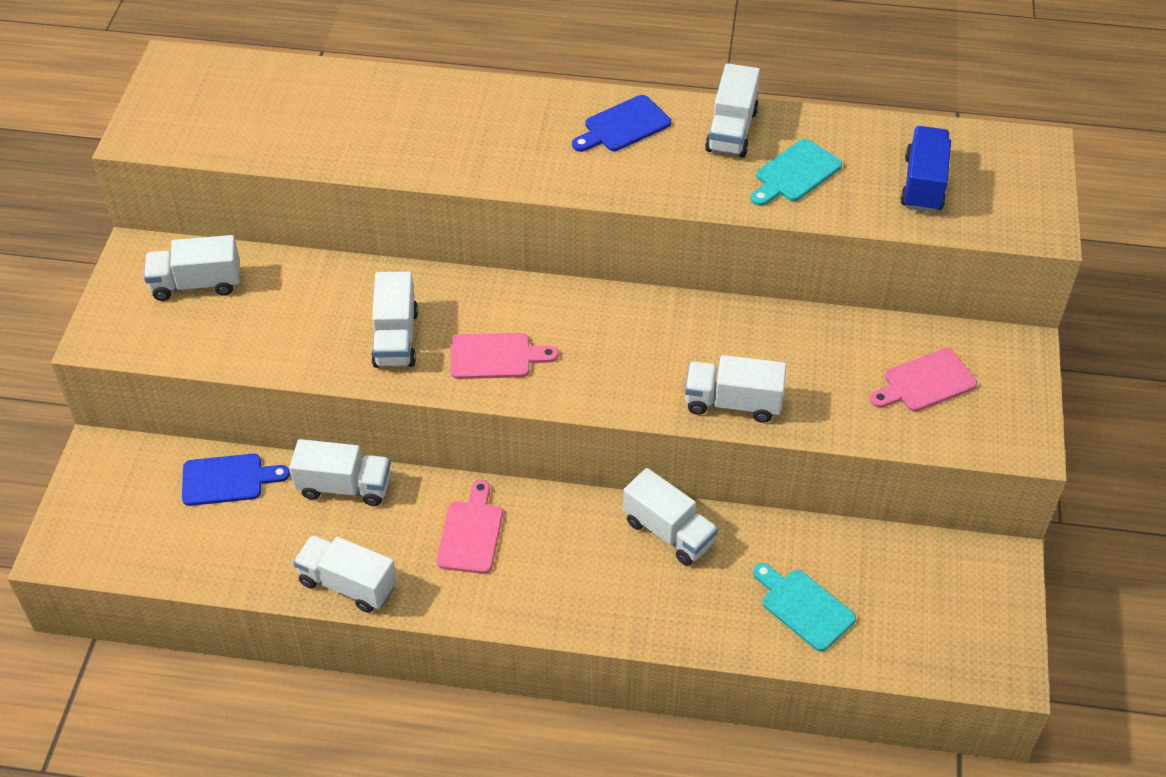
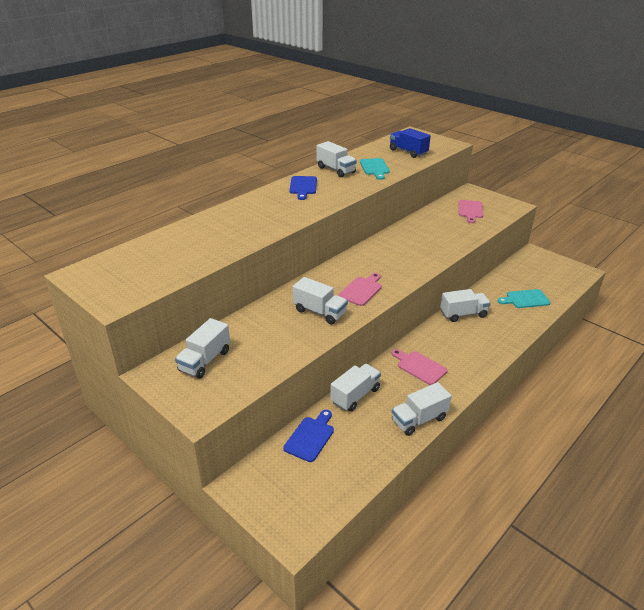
camera: 55 degrees left, 15 degrees down
(733, 403) = (445, 248): white truck -> none

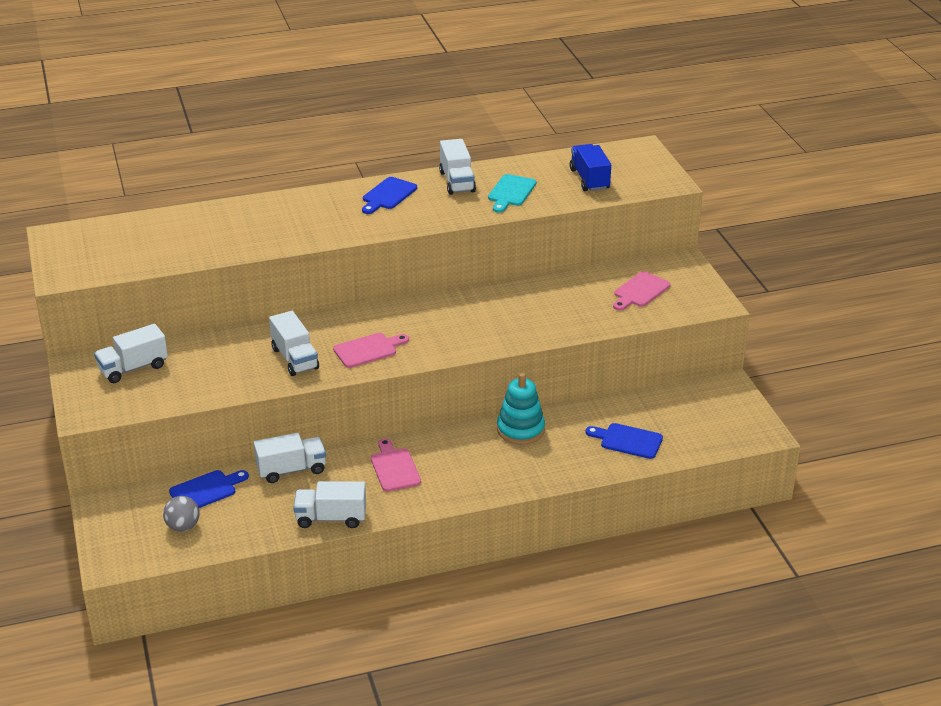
camera: 30 degrees right, 0 degrees up
(322, 474) = (183, 527): none -> grey ball
(463, 314) = (520, 430): white truck -> turquoise stacking toy
(525, 299) = (628, 440): turquoise cutting board -> blue cutting board

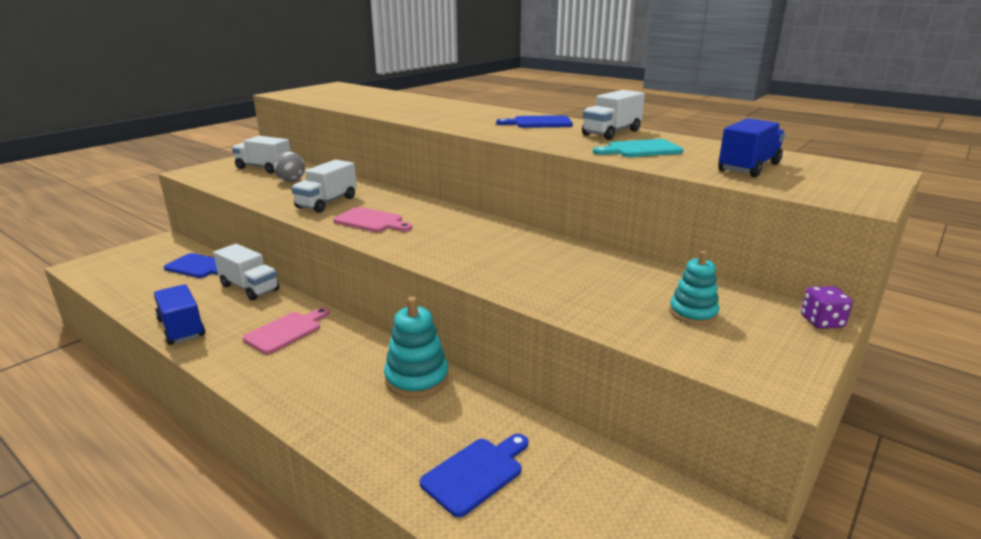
camera: 55 degrees right, 10 degrees down
(183, 527) = (142, 274): grey ball -> grey ball (291, 181)
(331, 518) = (181, 328): white truck -> blue truck
(628, 440) = (476, 473): blue cutting board -> blue cutting board turned 60 degrees clockwise
(640, 291) = (693, 313): pink cutting board -> turquoise stacking toy
(686, 260) = (821, 322): none -> purple dice

